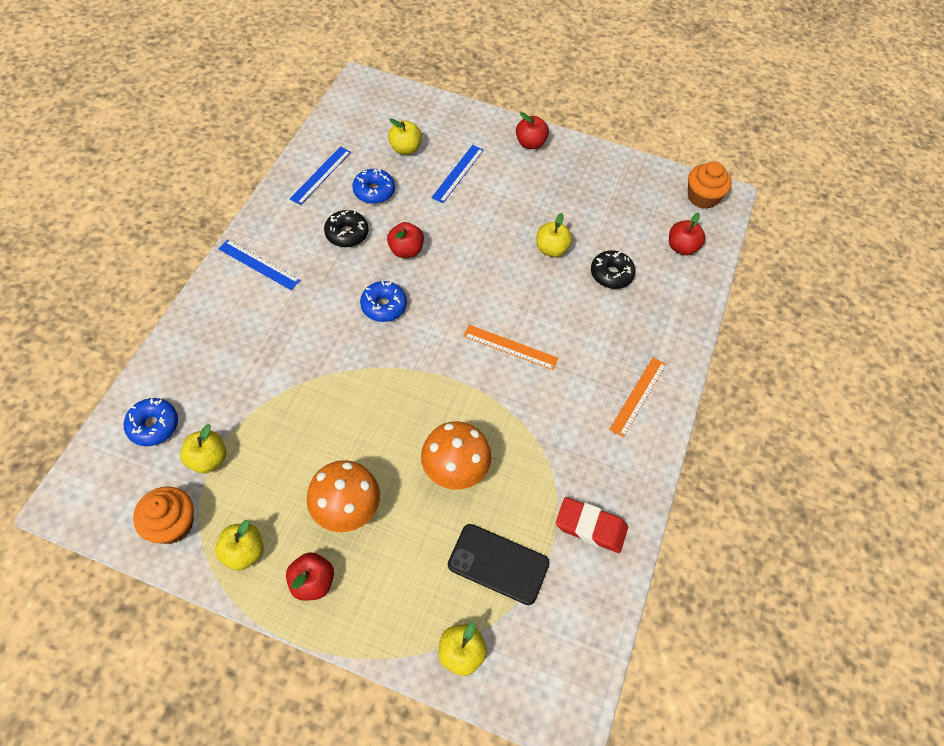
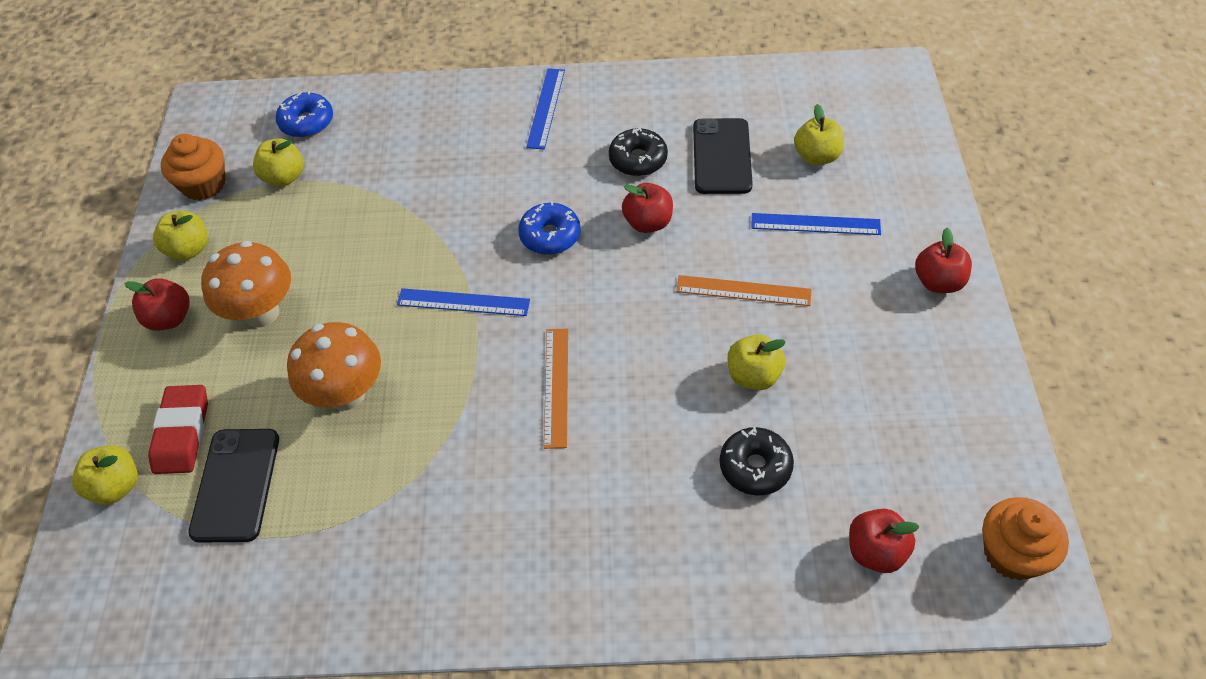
camera: 75 degrees right, 5 degrees down
(321, 175) = (712, 101): blue ruler -> blue ruler (463, 302)
(374, 191) = (722, 156): blue donut -> black phone
(590, 527) = (317, 574): red eraser -> red eraser (182, 433)
(638, 396) = (551, 571): orange ruler -> orange ruler (743, 290)

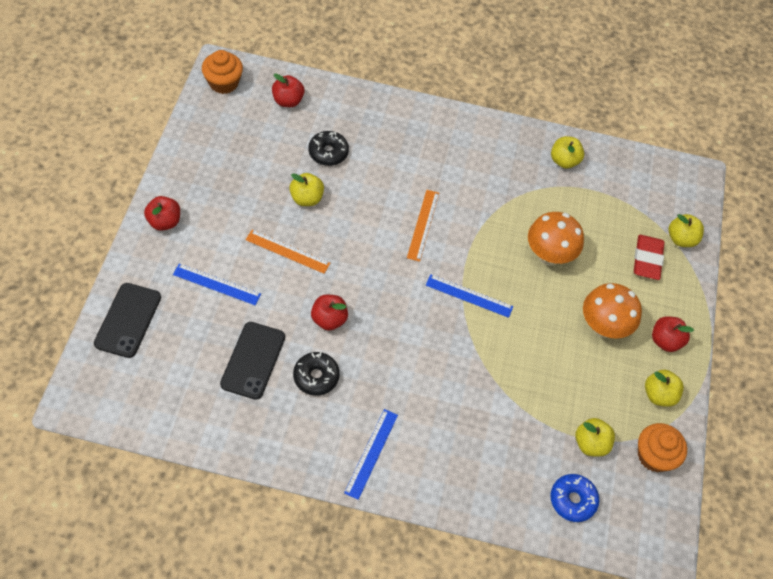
camera: 175 degrees left, 5 degrees up
(236, 485) = (613, 221): black phone -> black phone (128, 320)
(550, 236) = (400, 329): blue donut -> none
(816, 156) = (184, 339): yellow apple -> yellow apple (564, 161)

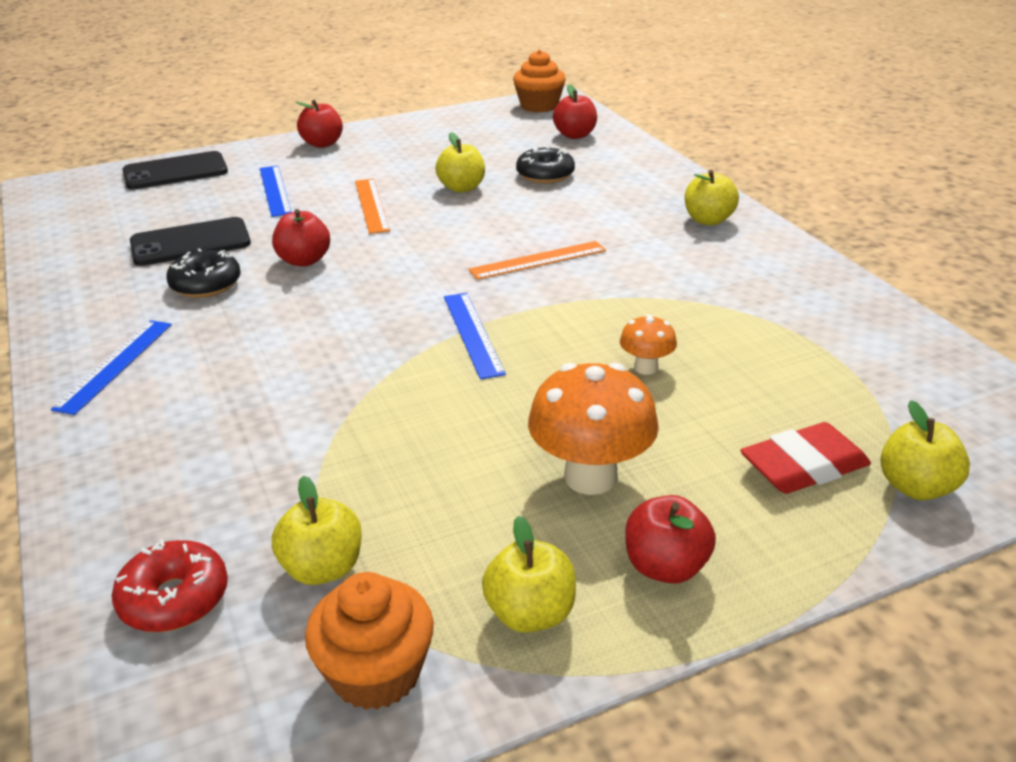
camera: 60 degrees right, 25 degrees down
(371, 453) = (115, 365): blue ruler -> blue ruler turned 60 degrees counterclockwise
(549, 255) = (646, 368): orange mushroom -> orange mushroom, size x0.52
(564, 161) = (835, 312): yellow apple -> yellow apple (708, 220)
(572, 500) = (174, 599): blue donut -> red donut

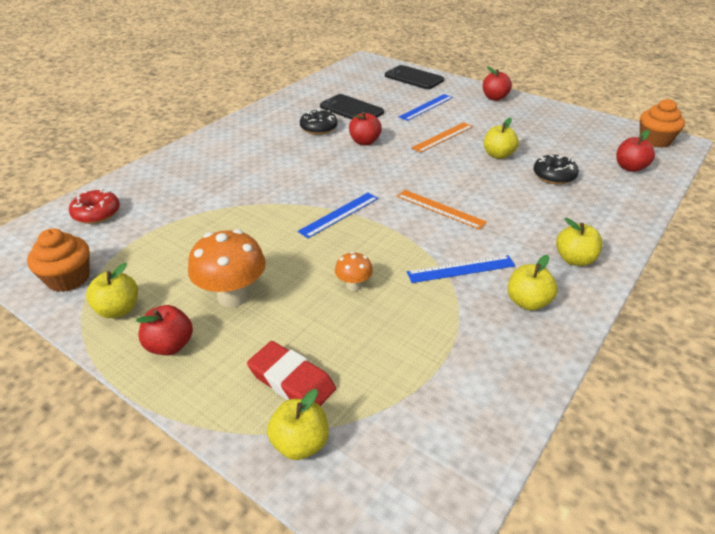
camera: 60 degrees right, 5 degrees up
(115, 365) = (238, 136): blue ruler -> blue ruler (461, 269)
(323, 568) = (127, 240): yellow apple -> yellow apple (527, 302)

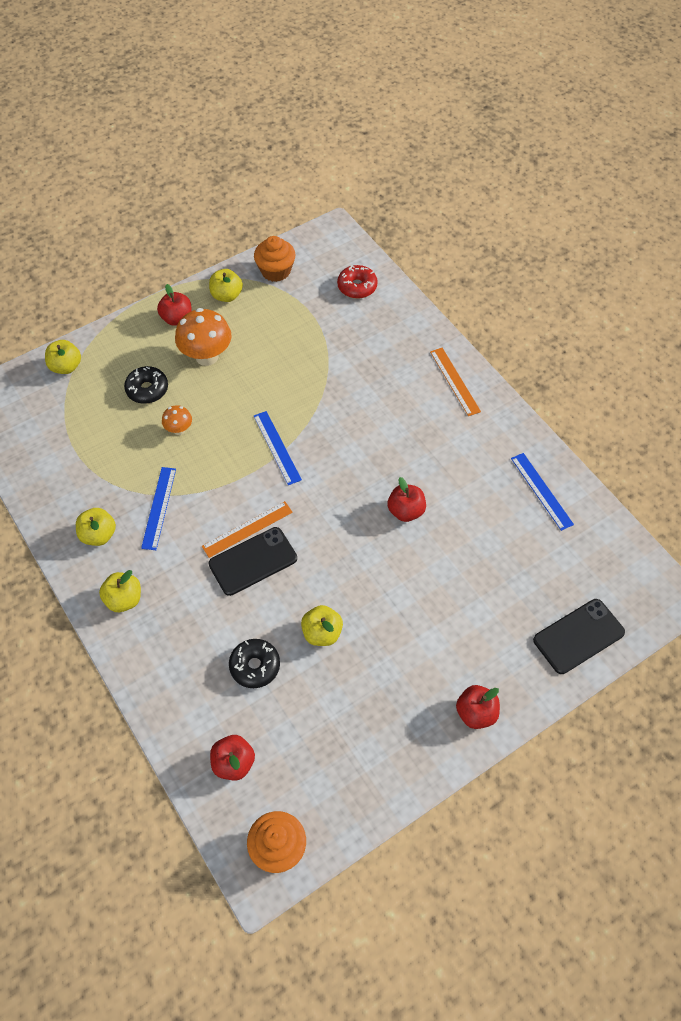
camera: 110 degrees right, 20 degrees up
(292, 381) = (112, 372): red eraser -> none
(318, 128) = (456, 477): black donut -> black donut (147, 389)
(351, 109) = (496, 524): black phone -> black phone (253, 561)
(426, 107) = (475, 611): blue ruler -> blue ruler (541, 491)
(442, 137) = (387, 594): orange ruler -> orange ruler (455, 381)

